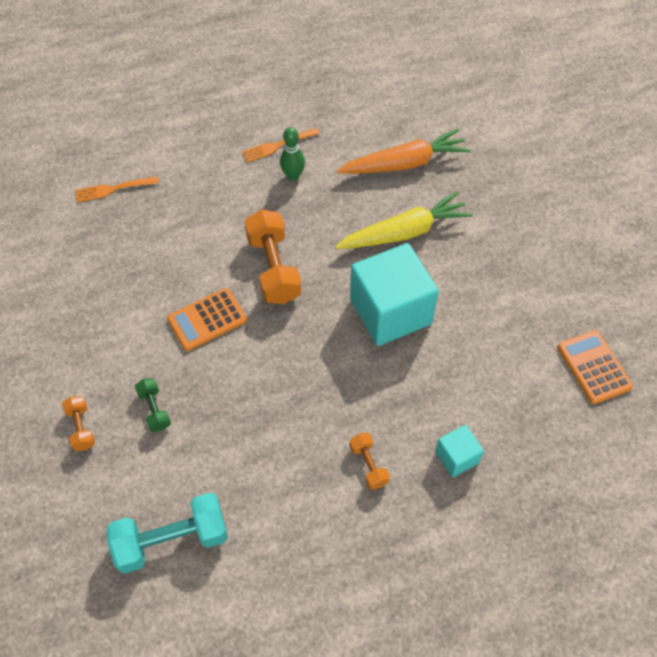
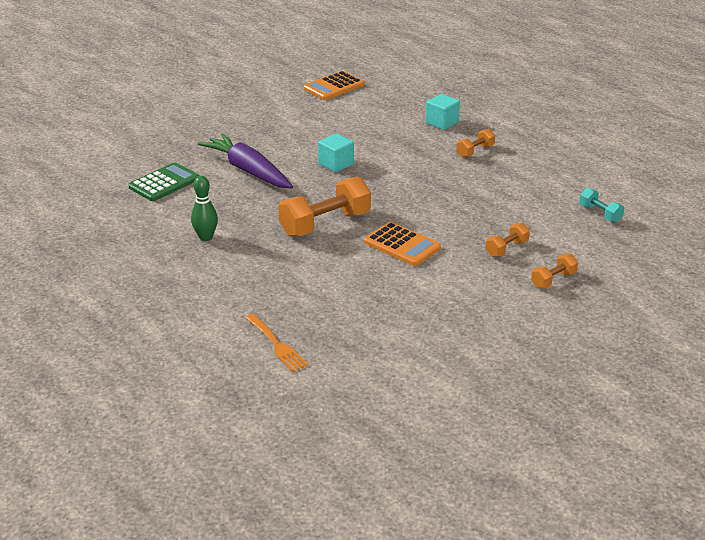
camera: 110 degrees left, 25 degrees down
(155, 409) = (506, 249): green dumbbell -> orange dumbbell
(172, 540) = (600, 214): turquoise dumbbell -> turquoise dumbbell, size x0.51
(278, 145) = (167, 255): orange fork -> none
(390, 311) = (336, 164): turquoise cube -> turquoise cube, size x0.47
(404, 163) = (164, 183): orange carrot -> green calculator
(404, 232) = (248, 171): yellow carrot -> purple carrot

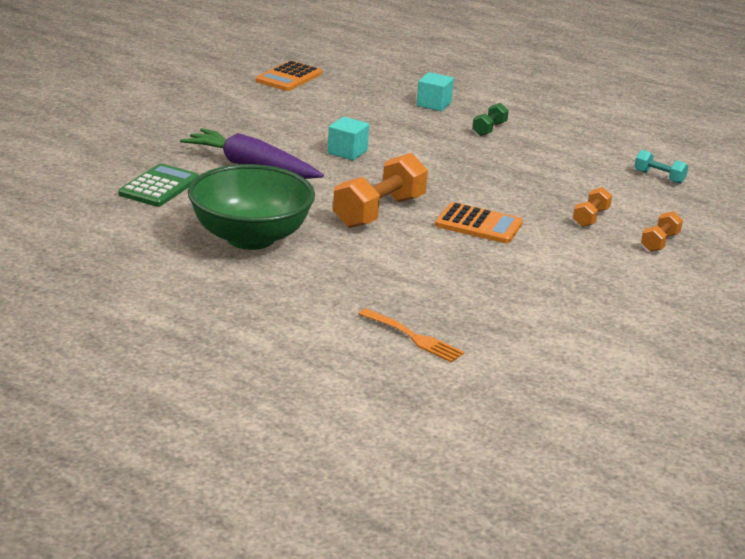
camera: 20 degrees left, 5 degrees down
(205, 237) = (250, 238): green bowling pin -> green bowl
(475, 151) = (489, 129): orange dumbbell -> green dumbbell

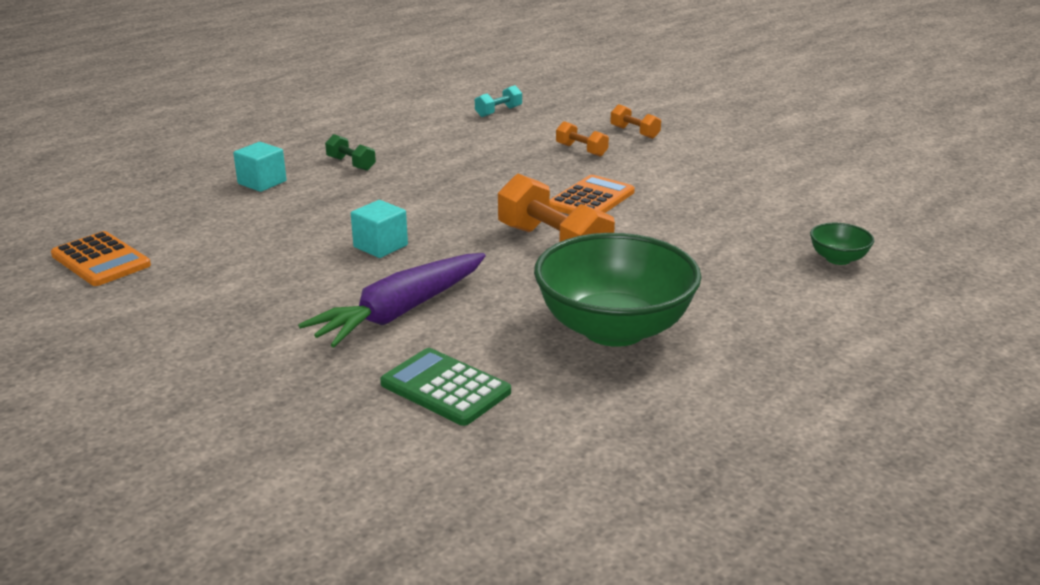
camera: 75 degrees left, 0 degrees up
(413, 337) = (838, 259): orange fork -> green bowl

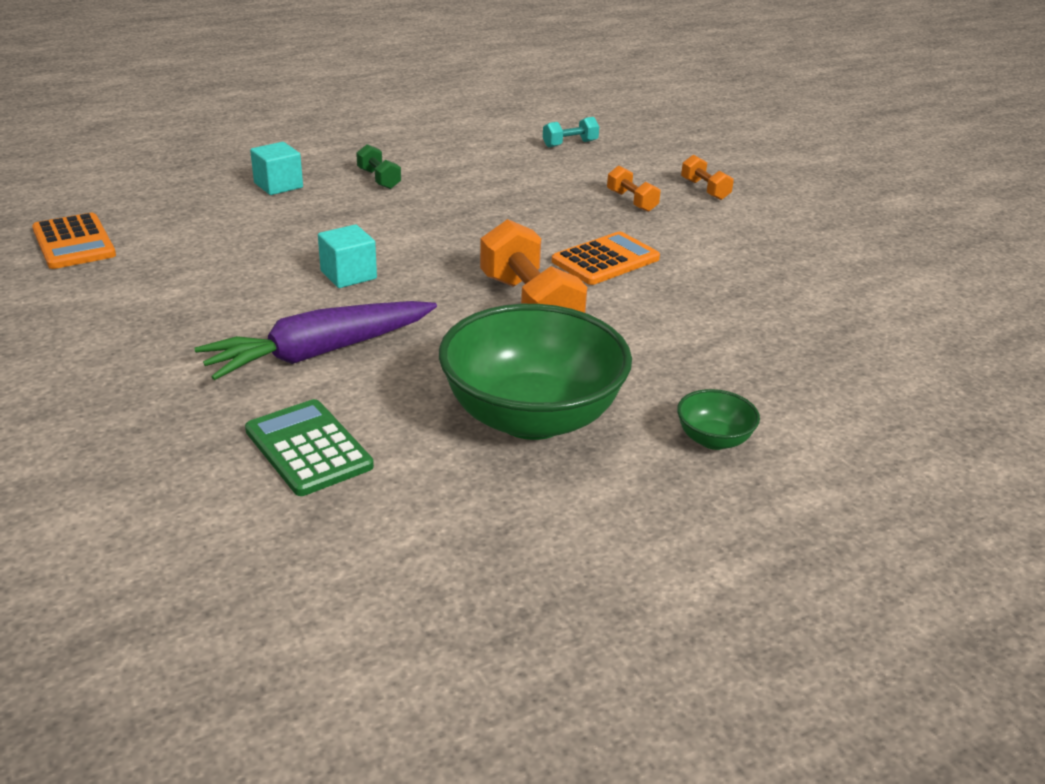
camera: 15 degrees right, 5 degrees up
(838, 259) = (848, 382): green bowl -> green bowl (713, 439)

